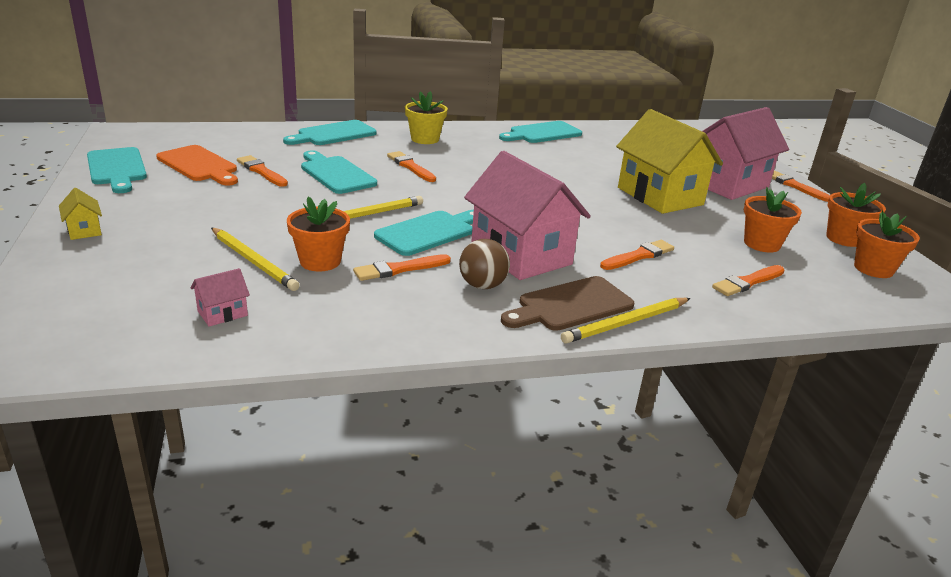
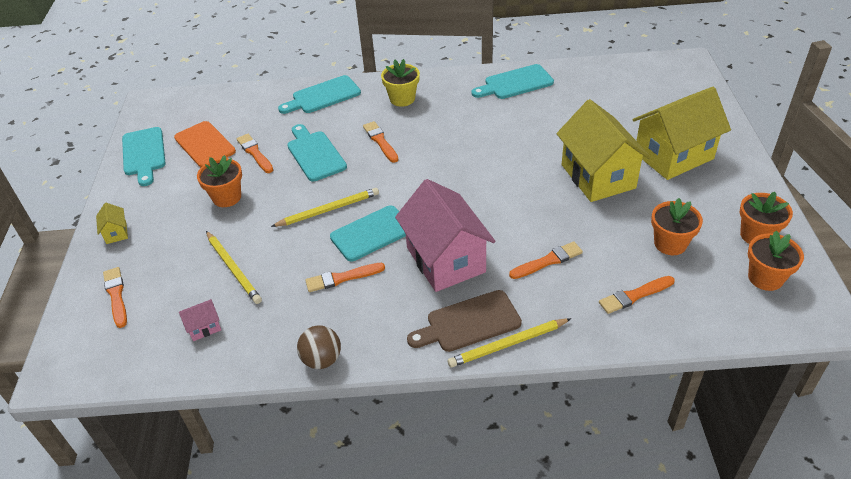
camera: 15 degrees right, 15 degrees up
(320, 261) = (283, 268): orange flower pot -> orange flower pot (227, 197)
(482, 285) = (403, 298): brown ball -> brown ball (322, 359)
(728, 184) = (673, 156): pink house -> yellow house
(794, 186) = (742, 156): orange brush -> orange brush (116, 295)

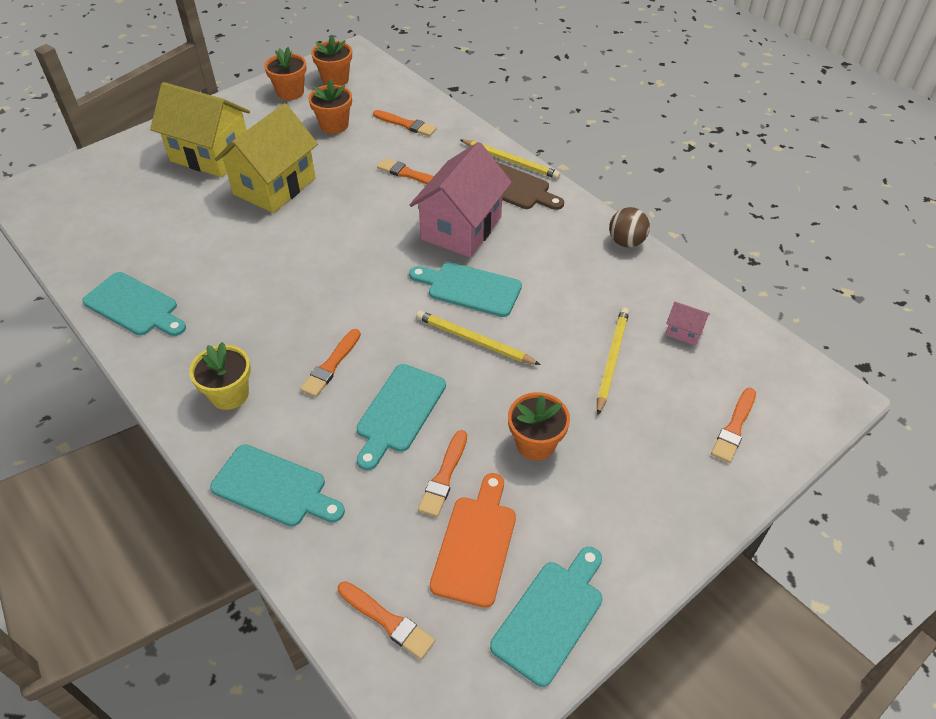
camera: 130 degrees left, 5 degrees up
(116, 233) = (681, 508): yellow house -> none
(342, 278) = (543, 278): orange brush -> orange brush (387, 621)

